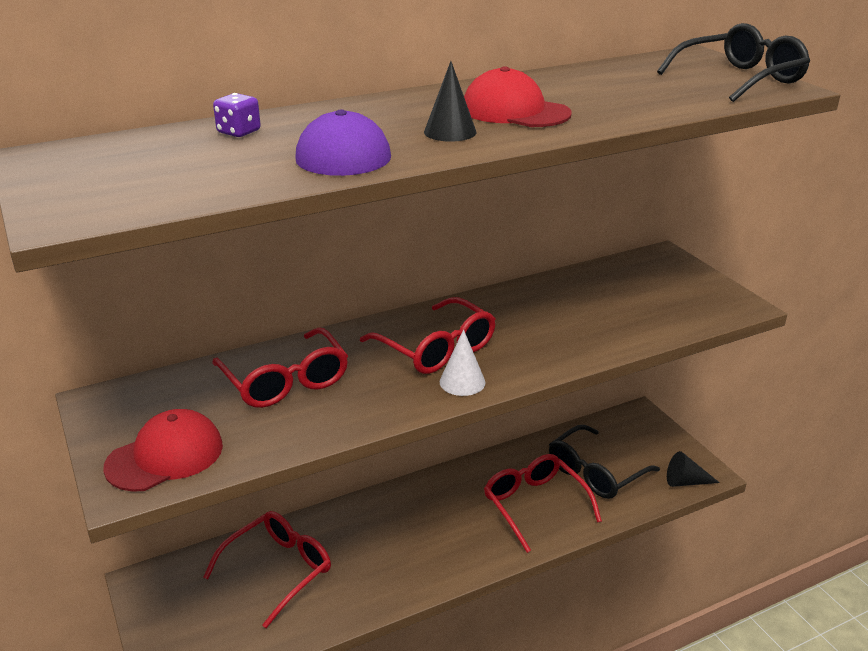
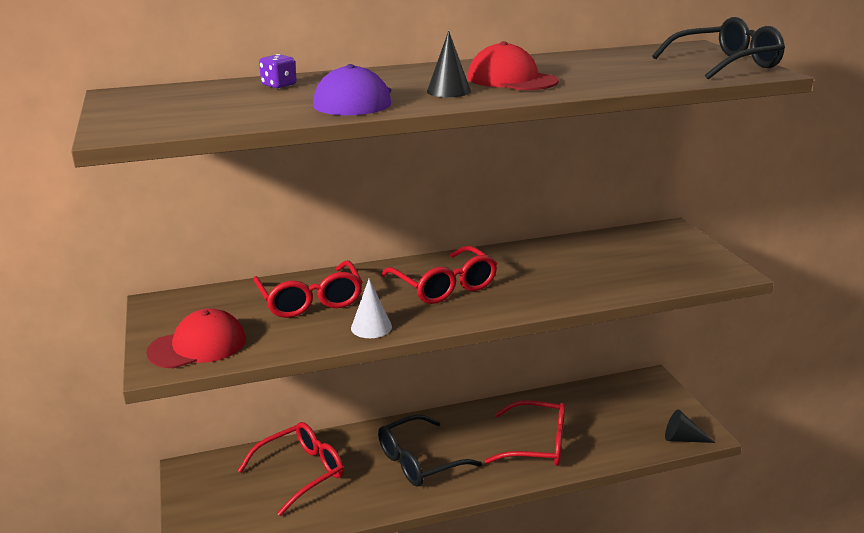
camera: 10 degrees right, 5 degrees down
(462, 382) = (458, 312): white cone -> white cone (371, 327)
(535, 505) = (537, 444): red glasses -> red glasses turned 120 degrees clockwise
(595, 472) = (599, 423): black glasses -> black glasses (419, 461)

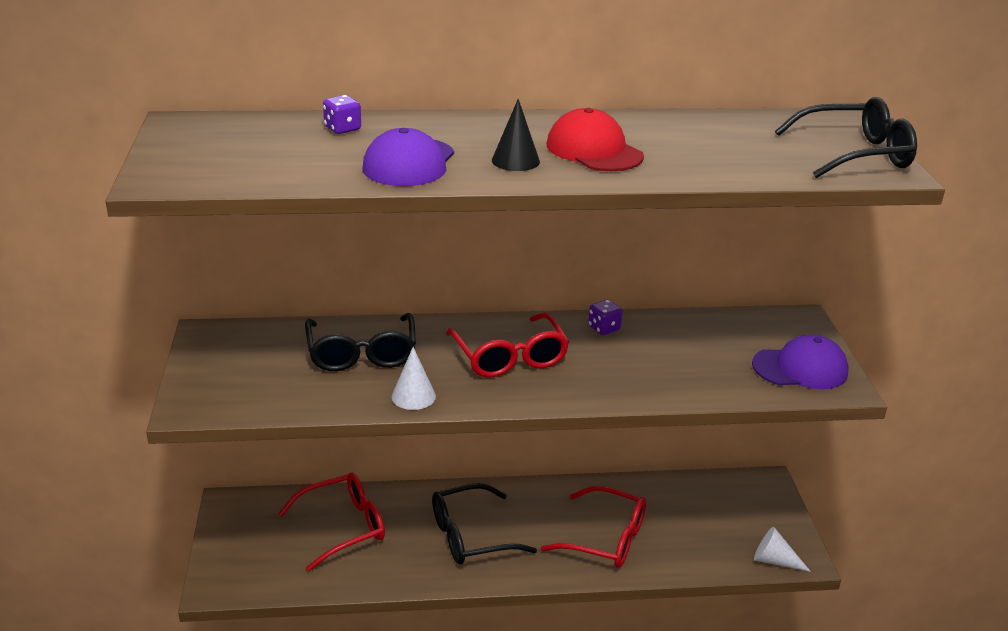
camera: 10 degrees right, 5 degrees up
(197, 346) = (232, 391): red cap -> none
(310, 300) = (362, 353): red glasses -> black glasses
(515, 255) = (604, 328): none -> purple dice
(682, 439) = (774, 560): black cone -> white cone
(690, 263) = (800, 368): none -> purple cap

